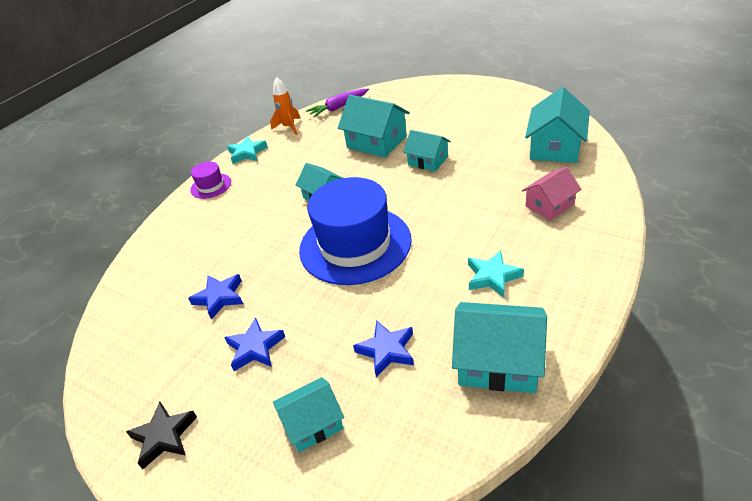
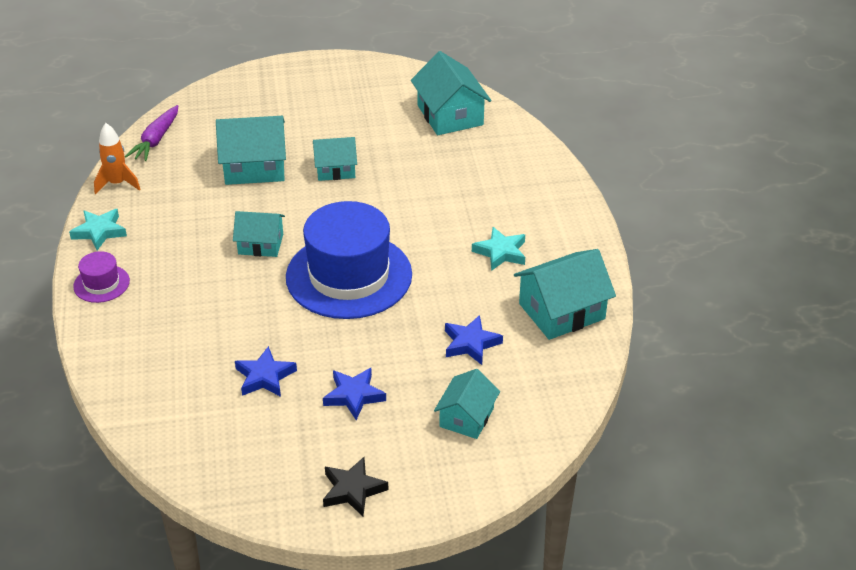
camera: 45 degrees left, 0 degrees up
(549, 205) = (493, 173): pink house -> none

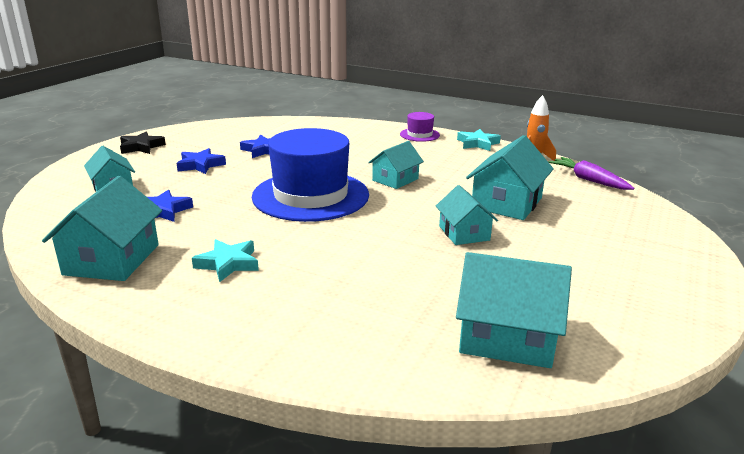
camera: 125 degrees right, 15 degrees down
(335, 169) = (464, 233): turquoise house -> turquoise house turned 45 degrees counterclockwise

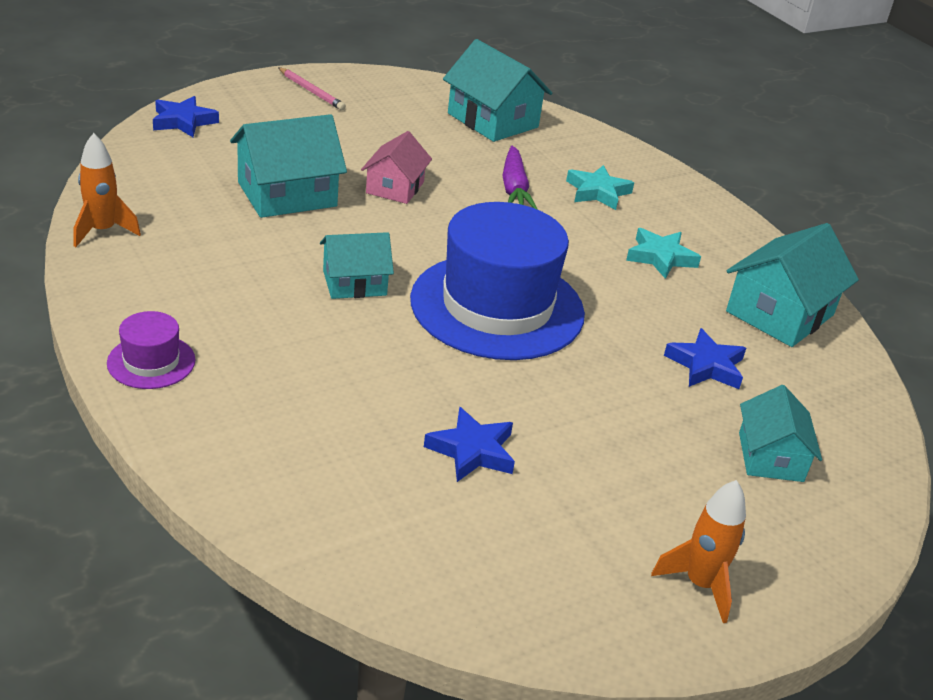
camera: 150 degrees left, 10 degrees up
(141, 147) = (700, 584): black star -> orange rocket
(200, 165) = (609, 455): blue star -> blue star (183, 121)
(464, 233) = (395, 187): turquoise house -> pink house
(477, 143) = (109, 294): turquoise star -> turquoise star (598, 192)
(588, 180) = (129, 175): purple carrot -> purple carrot (514, 188)
(669, 282) = (311, 91): none -> pink pencil

